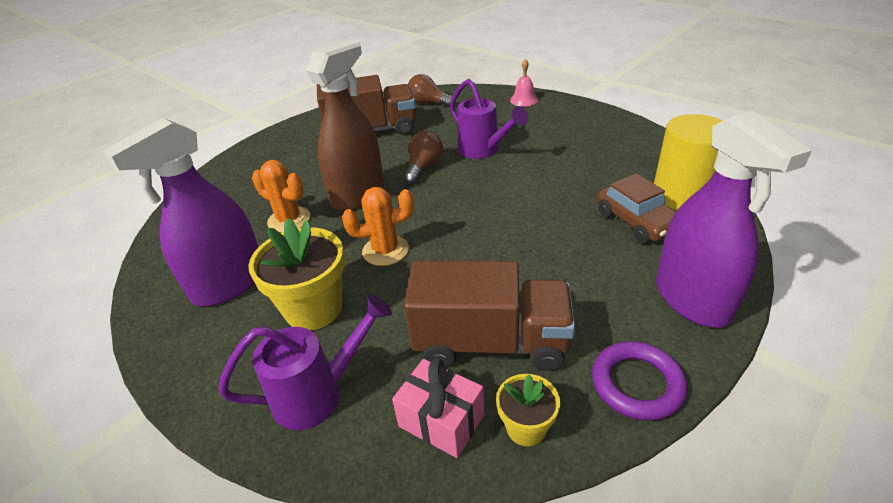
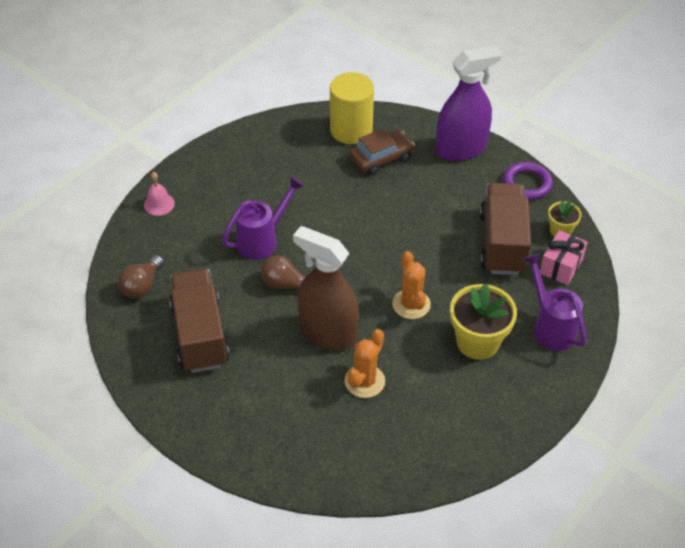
camera: 95 degrees left, 10 degrees up
(229, 284) = (452, 406): purple spray bottle -> none

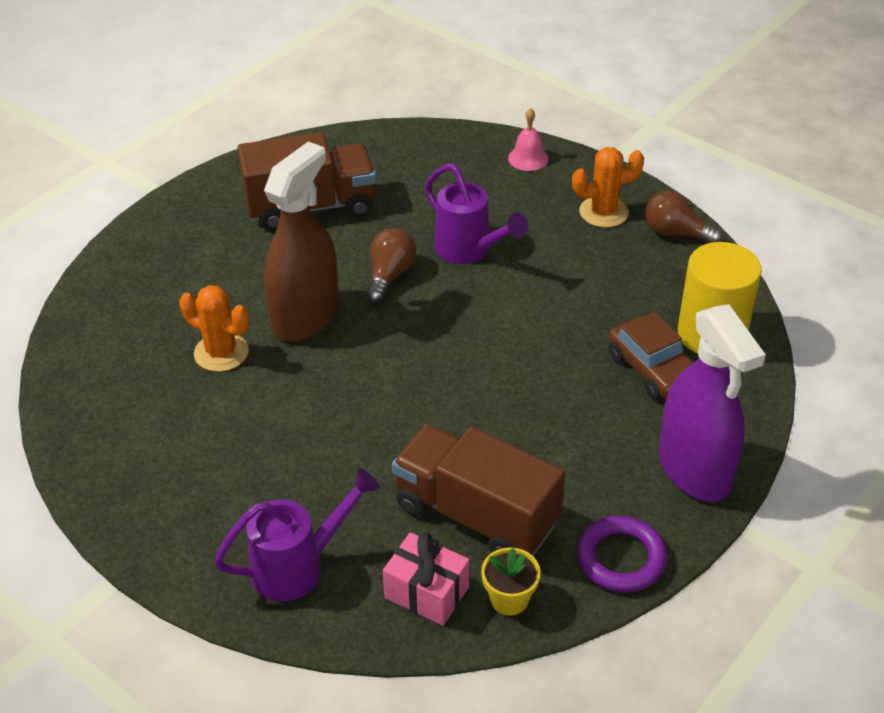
camera: 90 degrees right, 5 degrees down
(142, 286) = (389, 156): brown light bulb -> brown light bulb (676, 233)
(411, 304) = (351, 400): orange cactus -> orange cactus (603, 212)
(477, 342) = (276, 473): yellow flower pot -> none
(502, 243) = (476, 515): brown truck -> brown truck turned 150 degrees counterclockwise

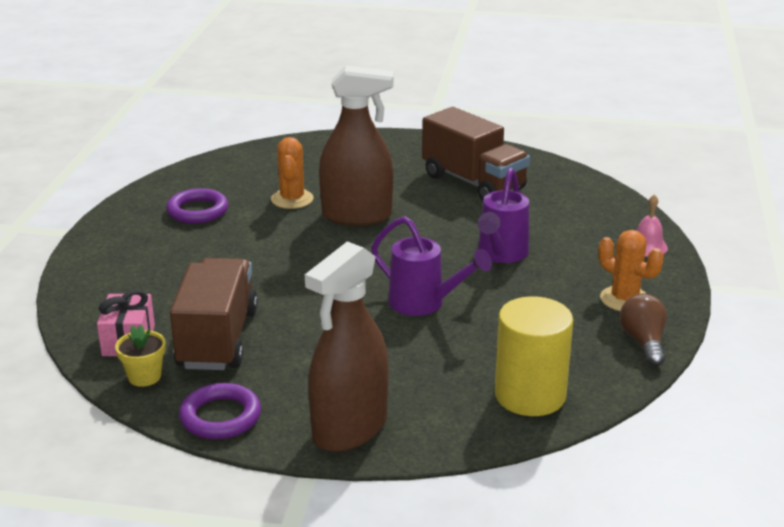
camera: 60 degrees right, 15 degrees down
(175, 442) = (197, 211): none -> purple ring
(298, 567) = (119, 286): purple watering can -> purple watering can (424, 304)
(389, 276) = (434, 232): brown light bulb -> none
(652, 369) = (452, 376): brown car -> none
(694, 469) = (350, 428): purple spray bottle -> brown spray bottle

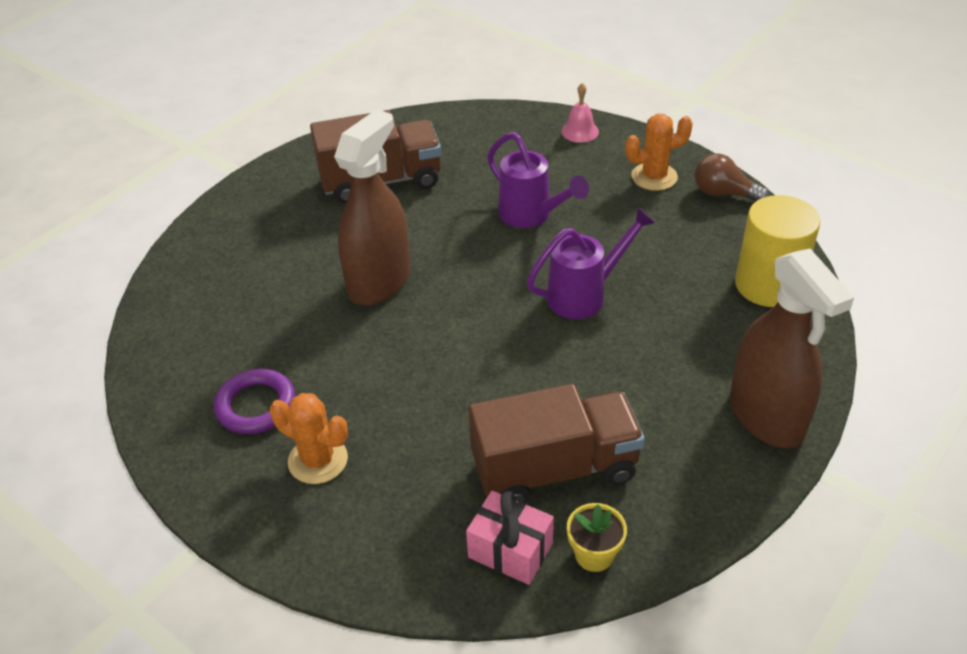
camera: 60 degrees left, 15 degrees up
(218, 339) = (555, 469): brown truck -> brown truck turned 135 degrees clockwise
(220, 417) = (703, 508): purple ring -> none
(292, 199) = (299, 318): orange cactus -> orange cactus (318, 460)

